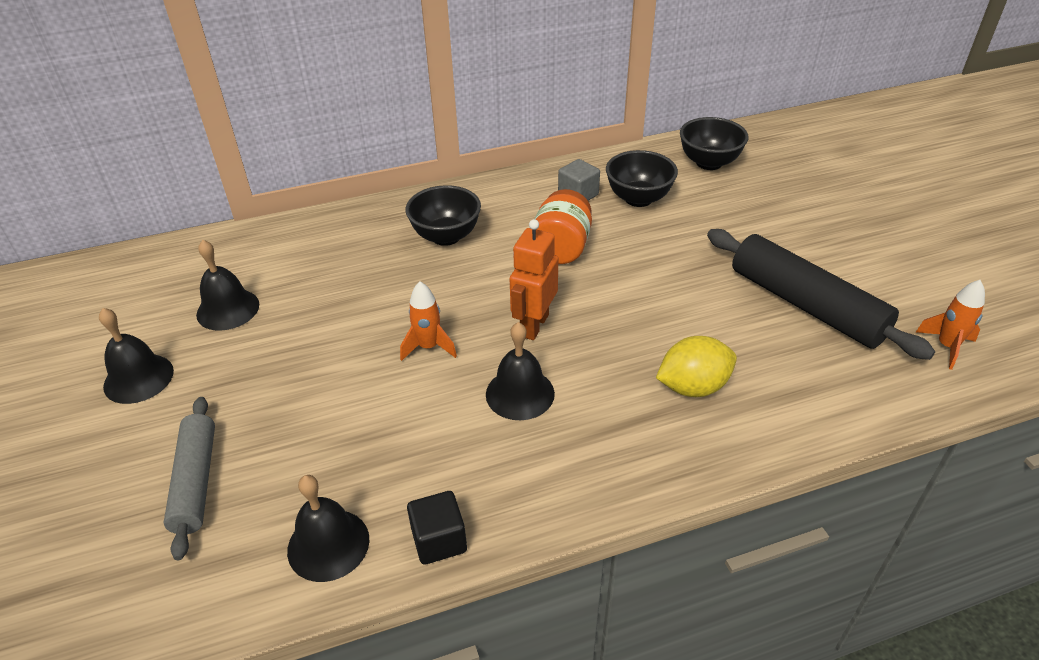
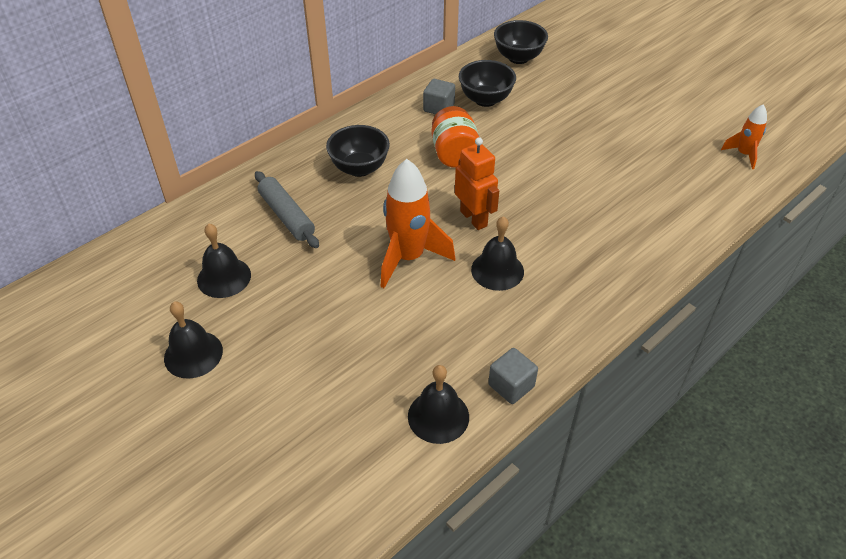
camera: 25 degrees left, 5 degrees up
(196, 481) = (306, 411): grey rolling pin -> grey rolling pin (287, 216)
(428, 347) = (408, 258): orange rocket -> orange rocket, size x1.84
(439, 540) = (511, 385): black cube -> grey cube
(534, 325) = (474, 218): orange robot -> orange robot turned 150 degrees clockwise
(693, 387) = (608, 229): yellow lemon -> none
(806, 305) = (645, 150): black rolling pin -> none

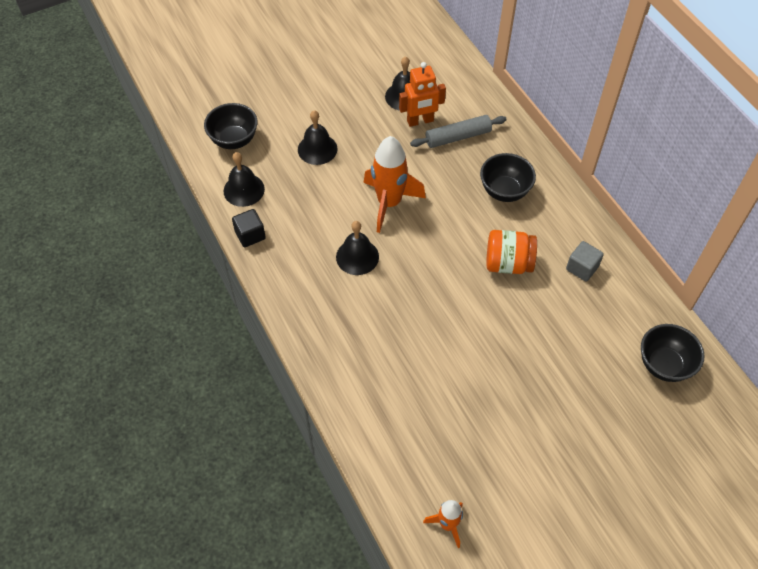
camera: 105 degrees right, 10 degrees up
(193, 354) = (341, 77): black bell -> black bell (317, 149)
(474, 218) = (420, 256): orange robot -> orange robot (420, 121)
(485, 100) = (589, 311): black bowl -> black bowl (234, 140)
(511, 385) = (250, 235): grey cube -> black cube

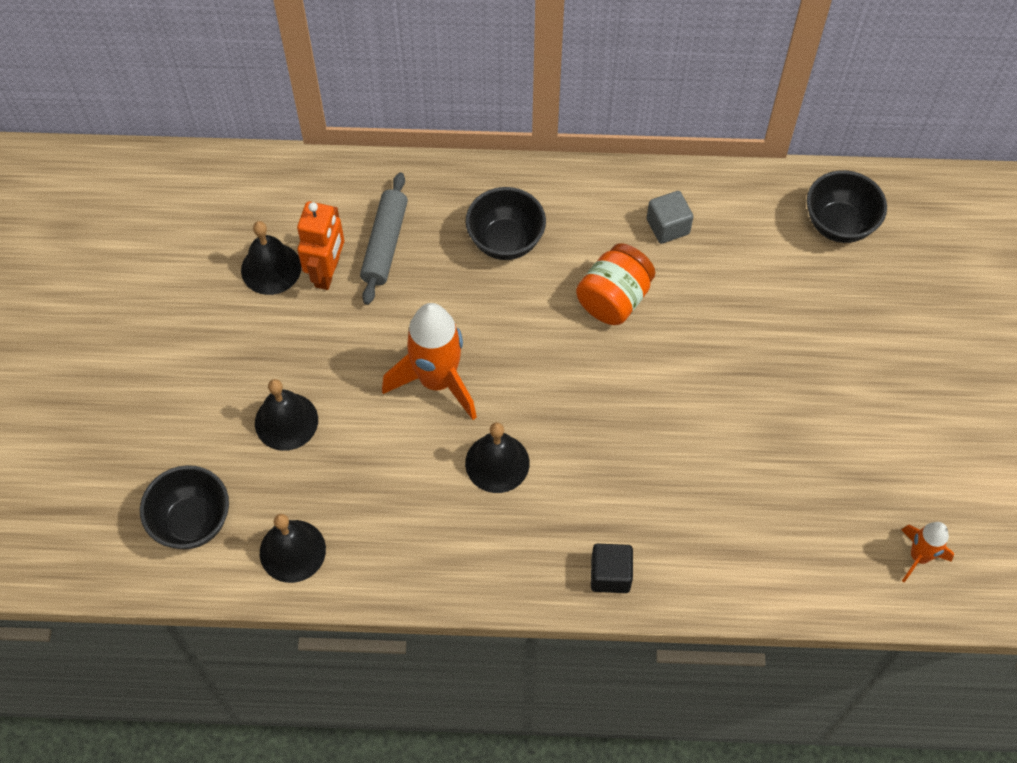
camera: 60 degrees left, 5 degrees up
(250, 235) = (376, 579): black cube -> black cube (610, 575)

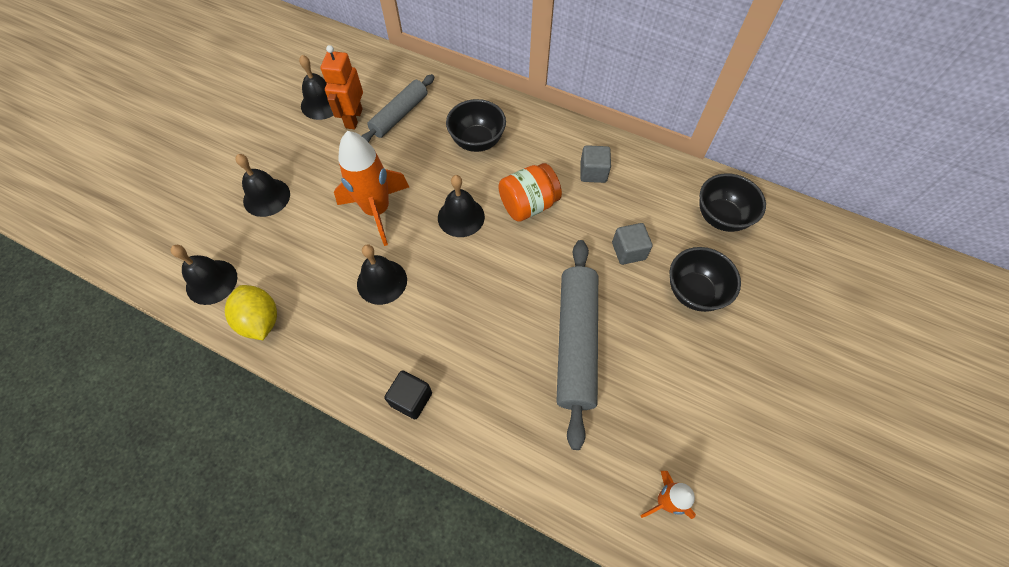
camera: 25 degrees right, 0 degrees up
(192, 521) = (166, 235): black bowl -> black bowl (694, 292)
(327, 272) = (353, 118): orange robot -> orange robot turned 150 degrees clockwise
(384, 568) = (260, 321): none -> yellow lemon
(543, 347) = (461, 217): none -> black bell
(752, 437) = (575, 342): none -> grey rolling pin
(756, 308) = (628, 251): none -> grey cube

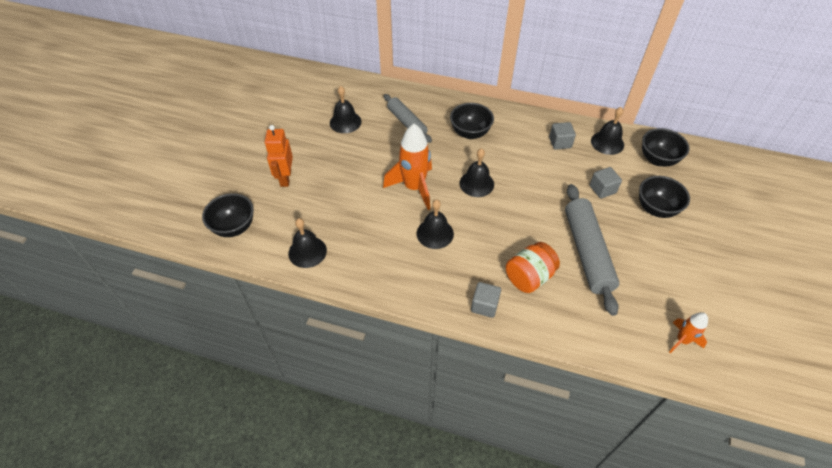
camera: 10 degrees left, 10 degrees down
(134, 233) = (234, 227): none -> black bowl
(260, 321) = (354, 272): yellow lemon -> none
(266, 197) = (327, 190): black bell -> black bell (607, 143)
(353, 118) = (373, 129): orange robot -> orange robot (285, 178)
(399, 115) = (407, 122): grey rolling pin -> grey rolling pin turned 60 degrees counterclockwise
(411, 399) = (484, 305): black cube -> grey cube
(528, 205) = (522, 169): orange jar -> orange jar (529, 277)

